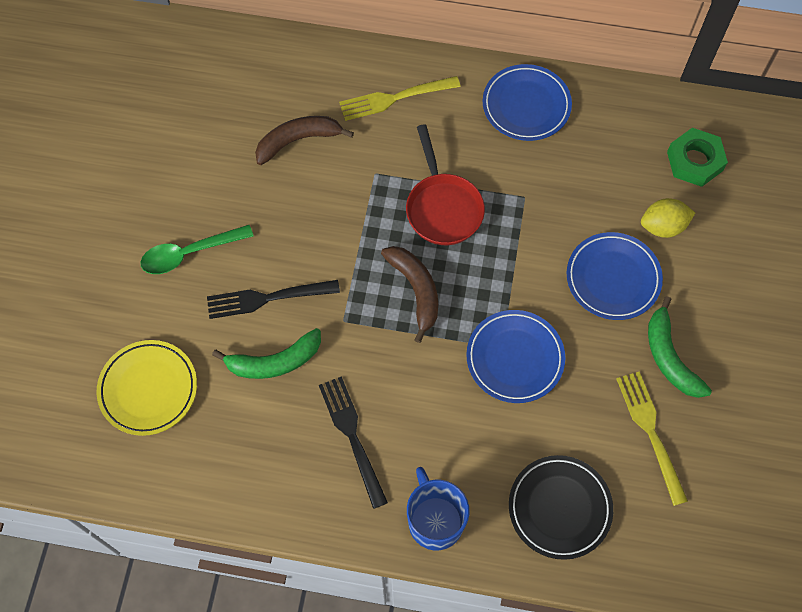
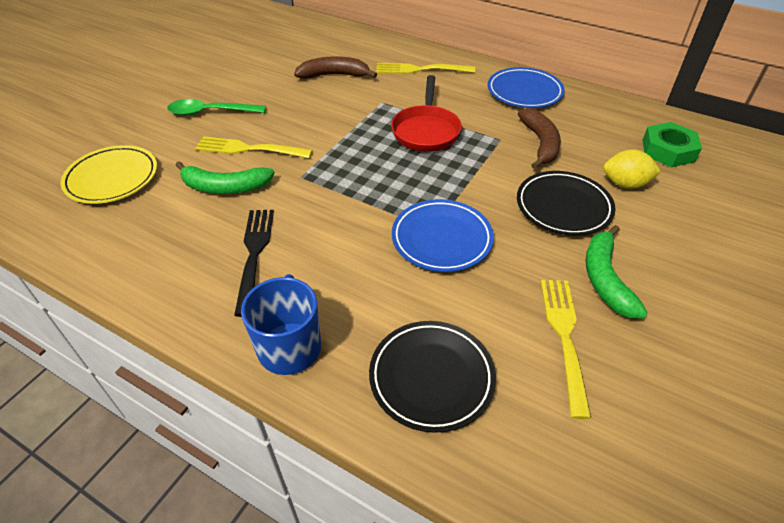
camera: 20 degrees right, 20 degrees down
(268, 298) = (250, 149): black fork -> yellow fork
(416, 290) = (374, 173): brown banana -> brown banana (540, 143)
(613, 278) = (563, 207): blue plate -> black plate

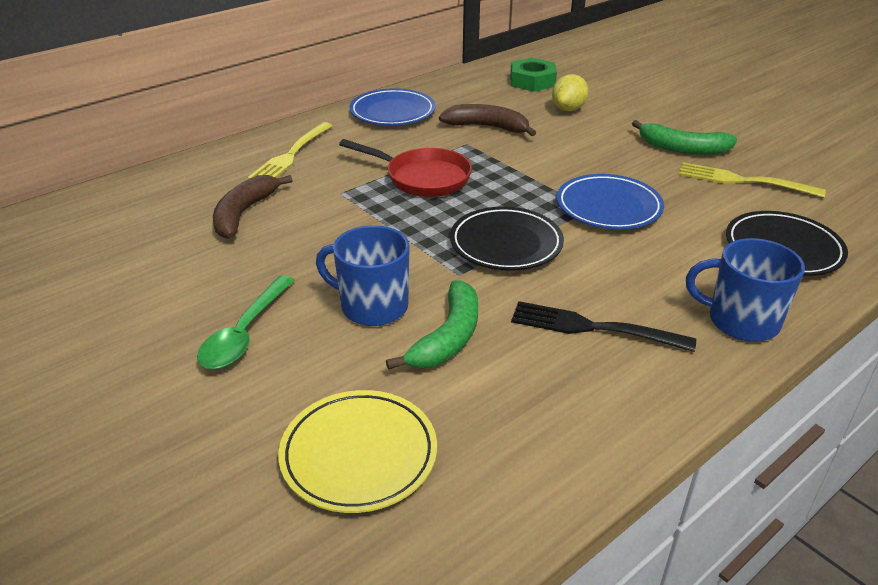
camera: 70 degrees left, 10 degrees down
(250, 149) = (372, 306): yellow fork -> blue mug
(563, 207) = (587, 141): black plate -> black plate (506, 244)

